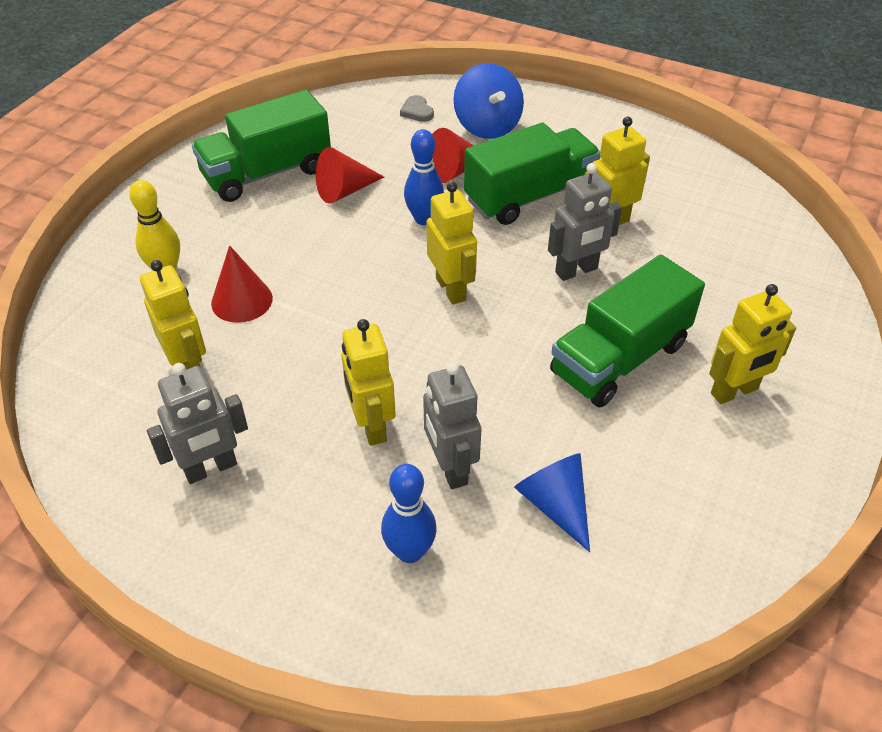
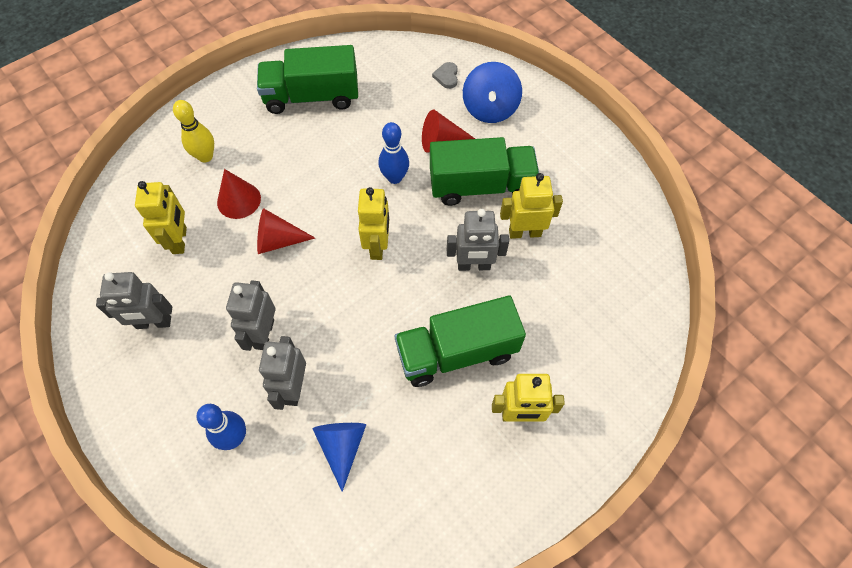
camera: 25 degrees right, 15 degrees up
(344, 191) = (355, 132): red cone -> red cone (278, 241)
(371, 426) = (264, 334): yellow robot -> grey robot

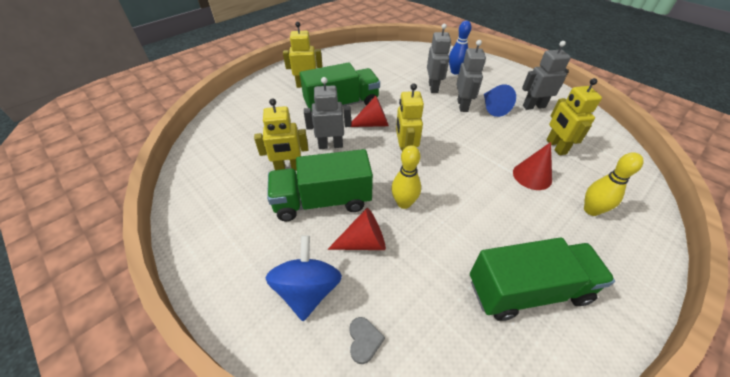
camera: 175 degrees right, 15 degrees down
(278, 241) = (482, 151): red cone -> red cone (373, 124)
(342, 446) = (399, 72): blue cone -> blue cone (493, 108)
(394, 177) = (404, 203): blue bowling pin -> yellow bowling pin

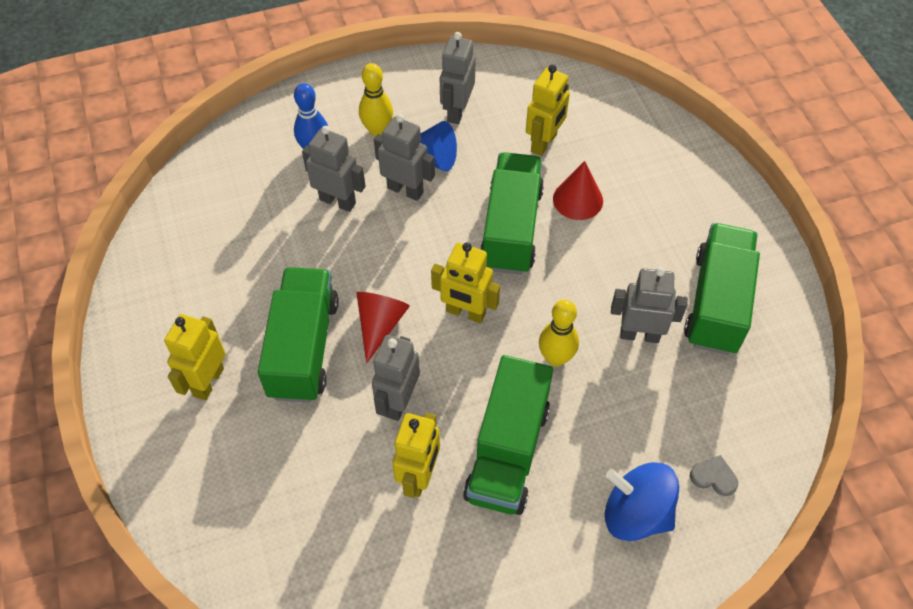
camera: 65 degrees left, 10 degrees up
(363, 242) = (595, 429): red cone -> none
(456, 245) = (639, 334): none -> grey robot
(479, 152) = (511, 228): none -> green truck
(555, 147) = (544, 143): yellow robot -> yellow robot turned 75 degrees counterclockwise
(591, 210) = (650, 181): yellow bowling pin -> yellow bowling pin (377, 130)

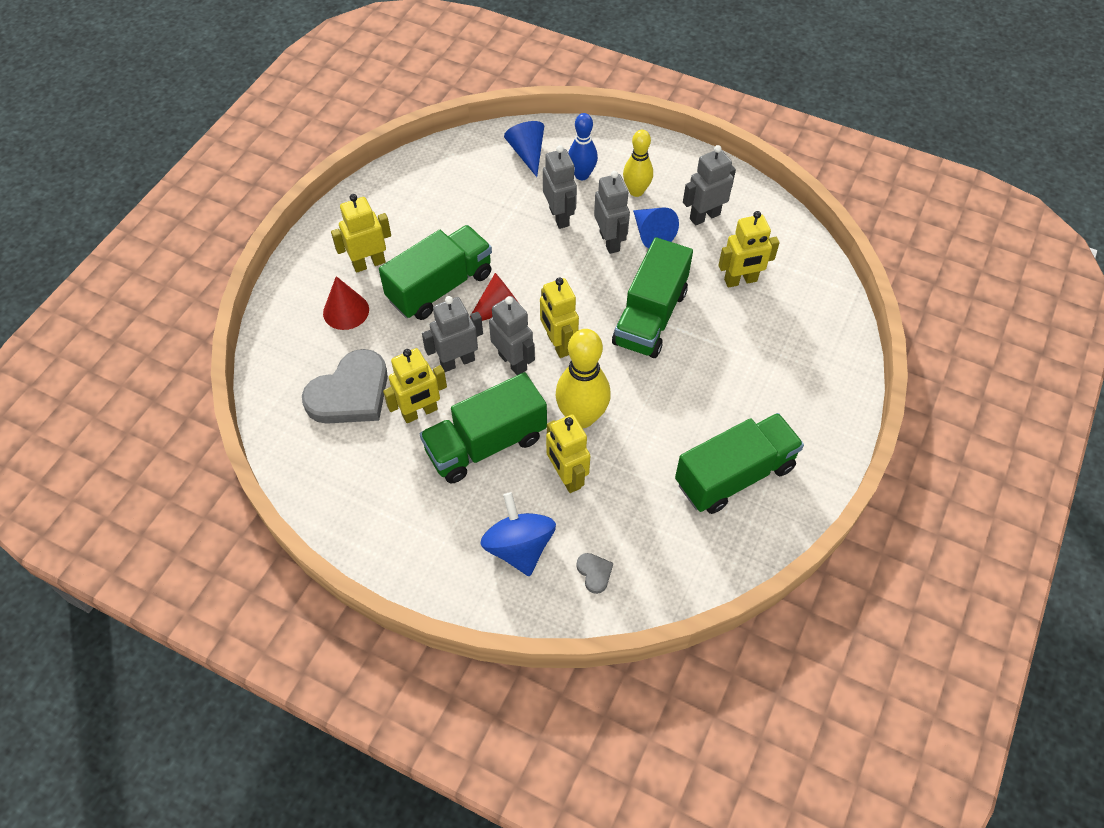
camera: 45 degrees right, 0 degrees up
(242, 165) = (527, 153): none -> blue cone
(335, 517) = (350, 393): none -> grey heart
(511, 228) = (650, 317): green truck -> green truck turned 150 degrees clockwise
(555, 358) = (581, 417): yellow bowling pin -> yellow bowling pin, size x1.54
(578, 199) = (719, 334): red cone -> red cone (346, 311)
(602, 419) = (566, 477): none -> yellow robot
(639, 334) = (654, 449): grey robot -> grey robot (513, 362)

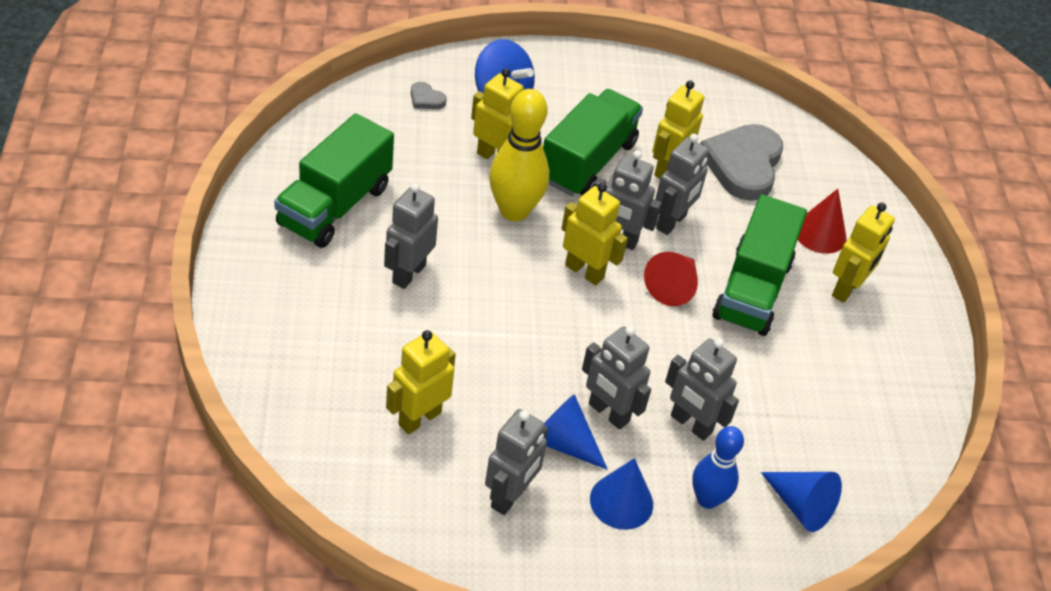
camera: 145 degrees right, 10 degrees down
(636, 191) = (621, 501): yellow bowling pin -> blue cone
(650, 317) = (504, 334): green truck -> none
(699, 390) = (408, 273): none -> grey robot

